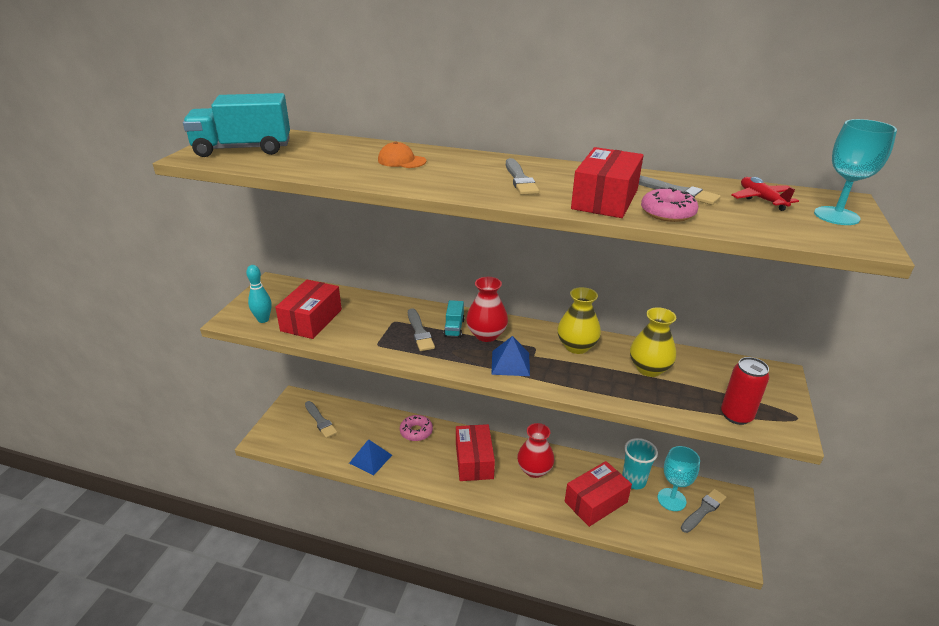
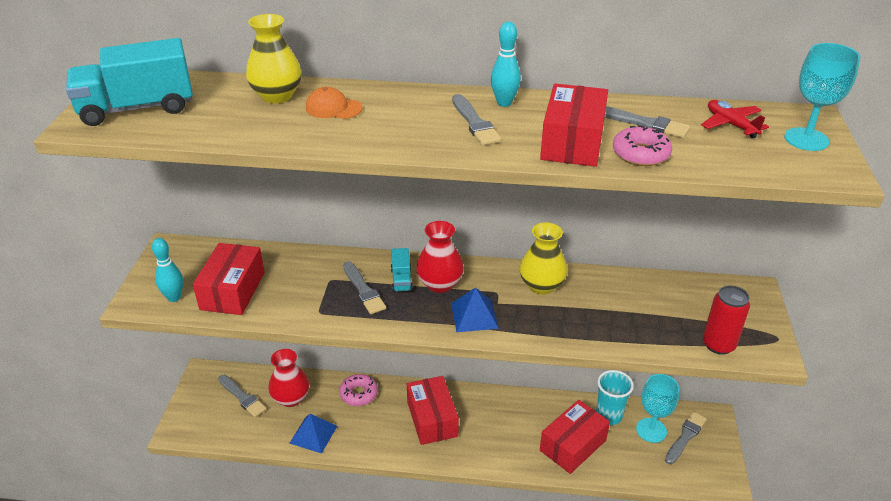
camera: 10 degrees left, 5 degrees up
(534, 470) = (500, 419): red vase -> red vase (291, 398)
(551, 168) = (504, 103): none -> turquoise bowling pin
(649, 369) = (622, 302): yellow vase -> yellow vase (277, 96)

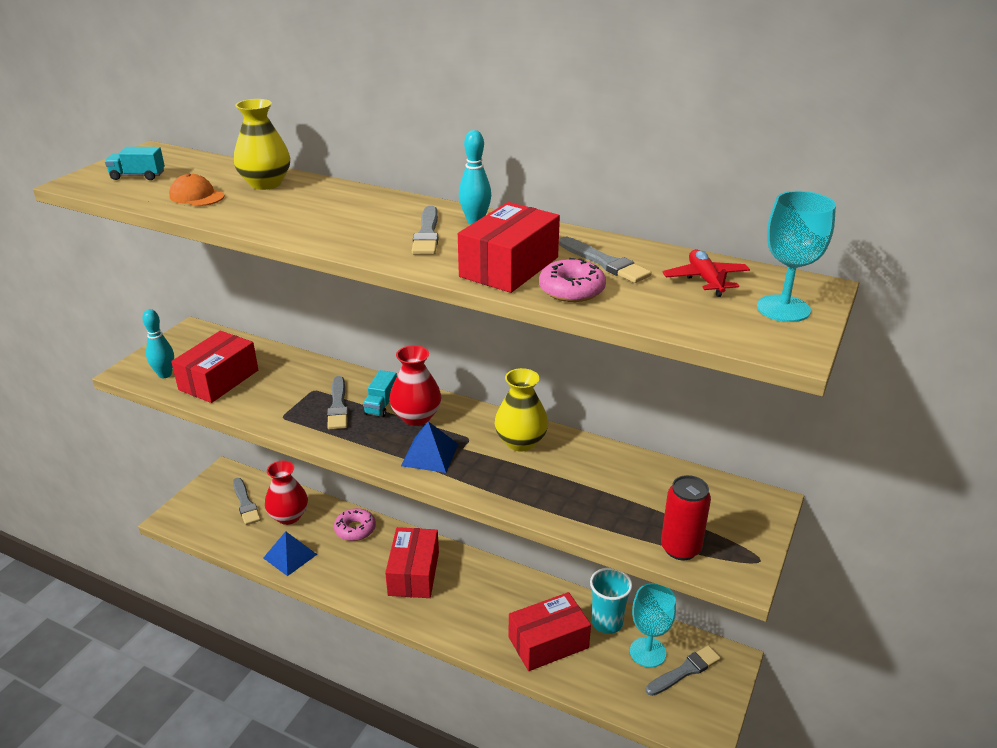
camera: 20 degrees right, 5 degrees down
(137, 108) = (138, 176): turquoise truck -> turquoise truck, size x0.47
(333, 108) = (305, 201): orange cap -> orange cap (197, 196)

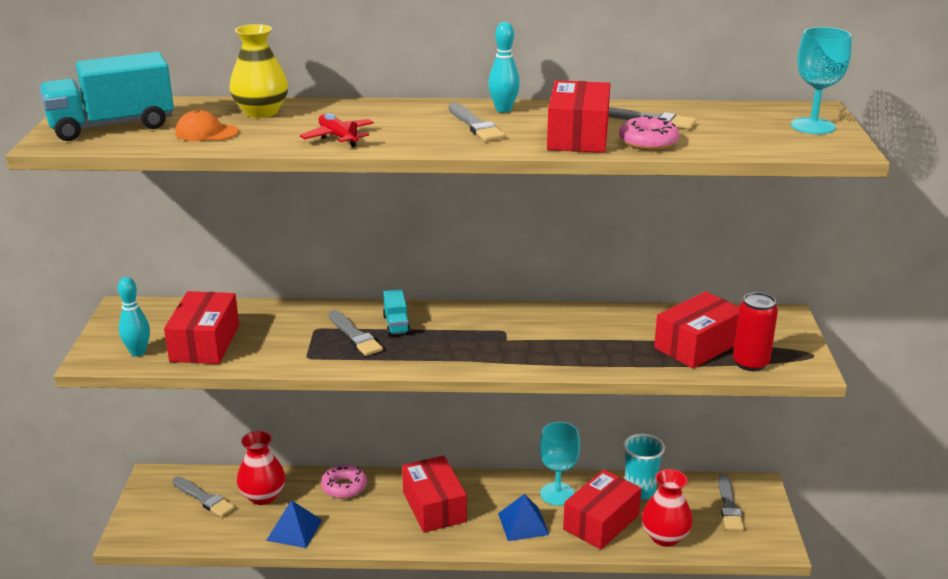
camera: 25 degrees left, 5 degrees down
(138, 176) = (112, 126): turquoise truck -> turquoise truck, size x2.11
(416, 417) = (440, 326): red vase -> red vase (665, 537)
(430, 454) = (482, 351): blue pyramid -> blue pyramid (523, 524)
(521, 442) = (553, 322): yellow vase -> none
(641, 510) = (697, 345): none -> red box
(647, 652) = (689, 502): turquoise goblet -> turquoise goblet (557, 494)
(685, 671) = (729, 506): grey brush -> grey brush turned 150 degrees clockwise
(705, 280) = (737, 118): red plane -> red plane (338, 137)

